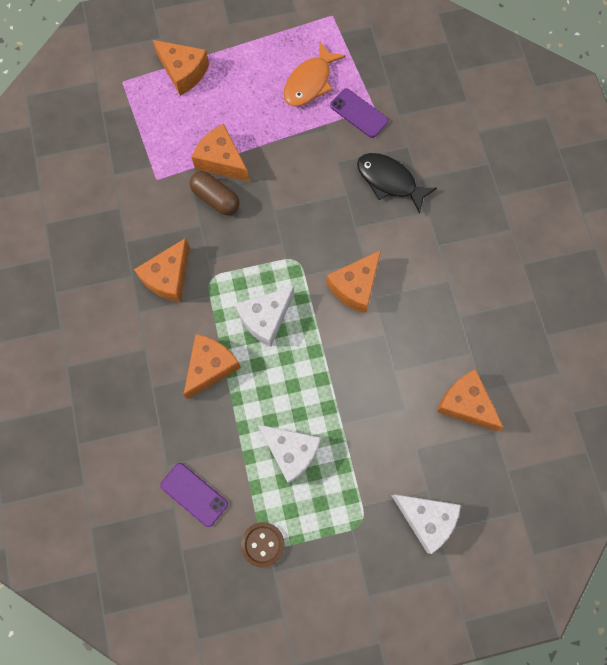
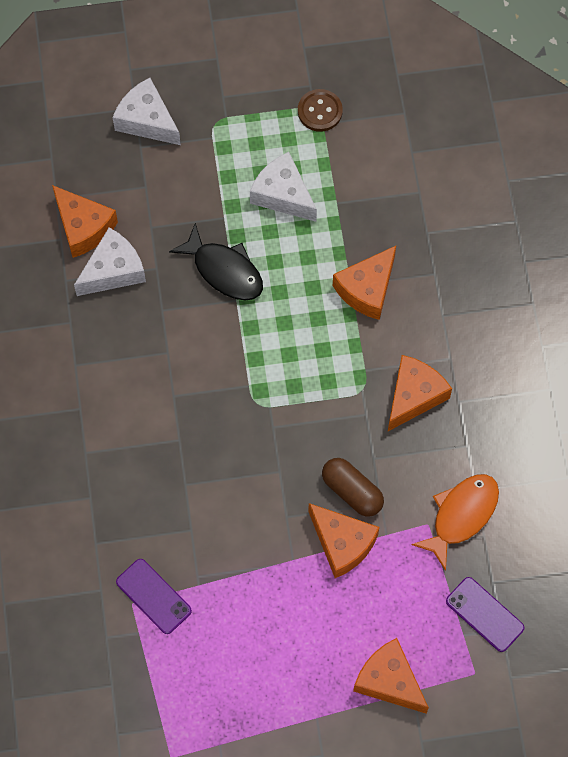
camera: 175 degrees left, 5 degrees down
(194, 494) = (389, 162): purple phone -> purple phone (484, 614)
(265, 318) = (299, 338): white cheese -> white cheese (113, 270)
(310, 82) = (214, 649): orange fish -> orange fish (461, 515)
(355, 286) = (189, 366): orange cheese -> none
(389, 181) = (127, 496): black fish -> black fish (224, 270)

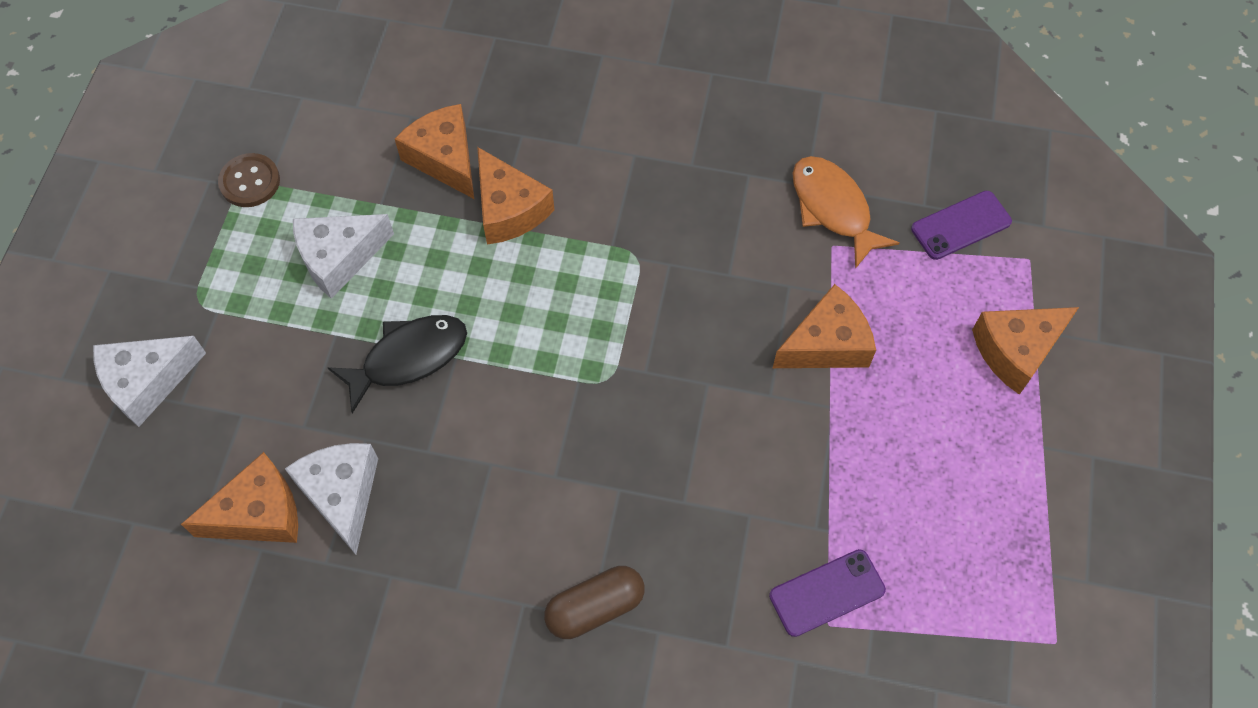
camera: 70 degrees left, 5 degrees down
(352, 491) = (763, 311): brown capsule -> brown capsule (595, 607)
(414, 396) = (666, 206): orange cheese -> orange cheese (445, 159)

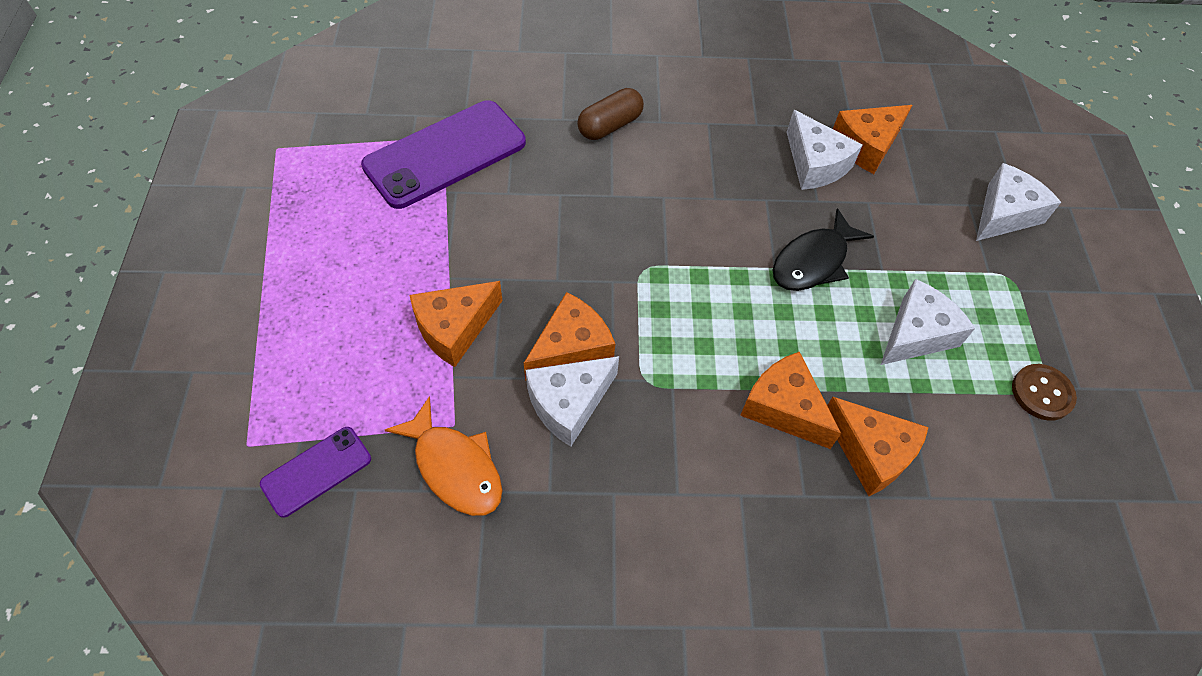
camera: 165 degrees right, 5 degrees down
(718, 247) = (569, 403): none -> white cheese
(827, 593) = (445, 154): purple phone -> purple phone, size x1.91
(1016, 350) = (275, 350): orange cheese -> orange cheese (571, 349)

